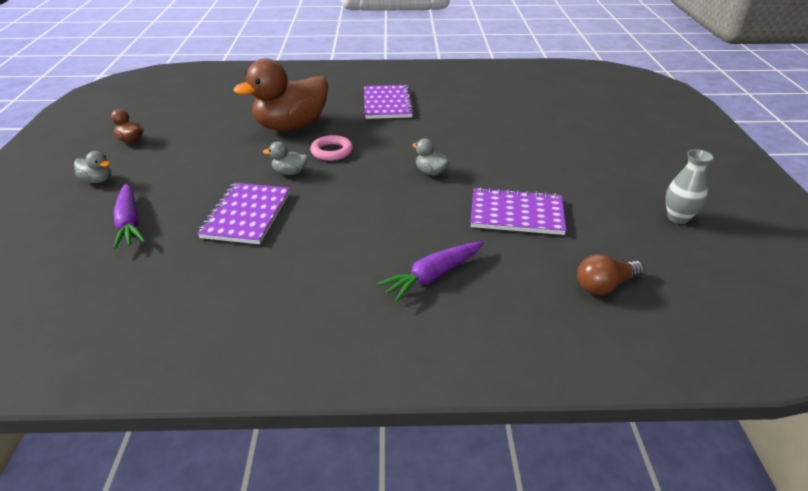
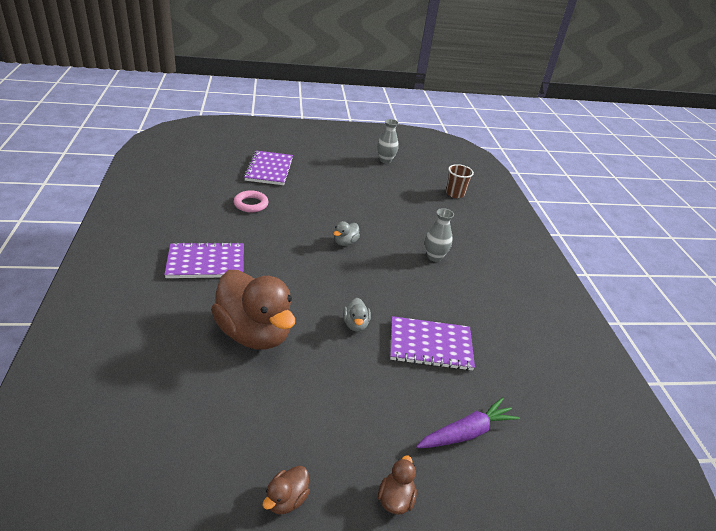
camera: 100 degrees left, 0 degrees up
(97, 180) = (395, 499): grey duck -> brown duck
(332, 151) = (312, 298): pink ring -> pink ring (251, 204)
(408, 237) = (434, 257): none -> grey vase
(433, 276) = (470, 249): purple carrot -> none
(516, 214) = (394, 211): purple notebook -> purple notebook (269, 169)
(604, 286) = (455, 193): brown light bulb -> brown cup

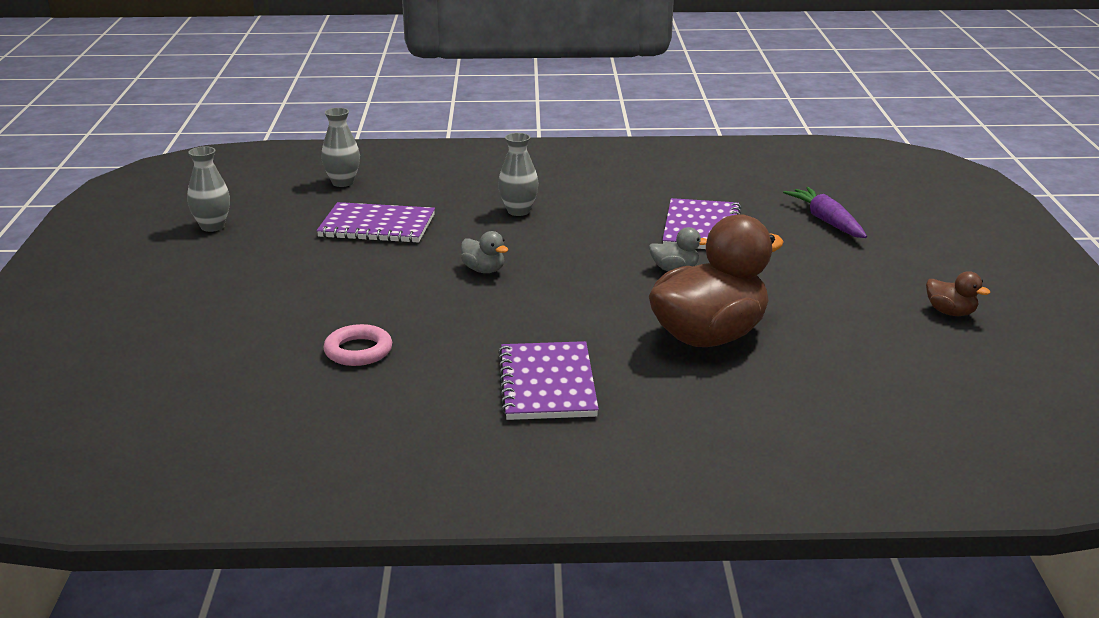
camera: 80 degrees left, 10 degrees down
(269, 169) = (221, 336): purple notebook -> purple notebook (377, 226)
(395, 499) = (922, 260): brown duck -> none
(455, 193) = (343, 182): brown cup -> grey vase

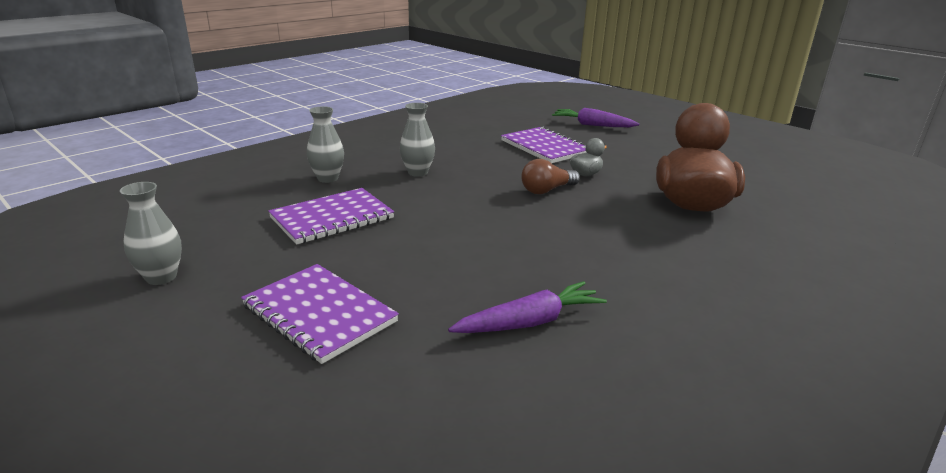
camera: 45 degrees left, 0 degrees up
(343, 182) = (232, 196): grey vase -> grey vase (327, 178)
(358, 351) = (530, 322): pink ring -> purple carrot
(484, 270) = (481, 218): grey duck -> none
(547, 384) = (694, 276): purple notebook -> purple notebook (319, 314)
(596, 269) = (546, 190): none -> brown light bulb
(951, 312) = (741, 149): brown duck -> none

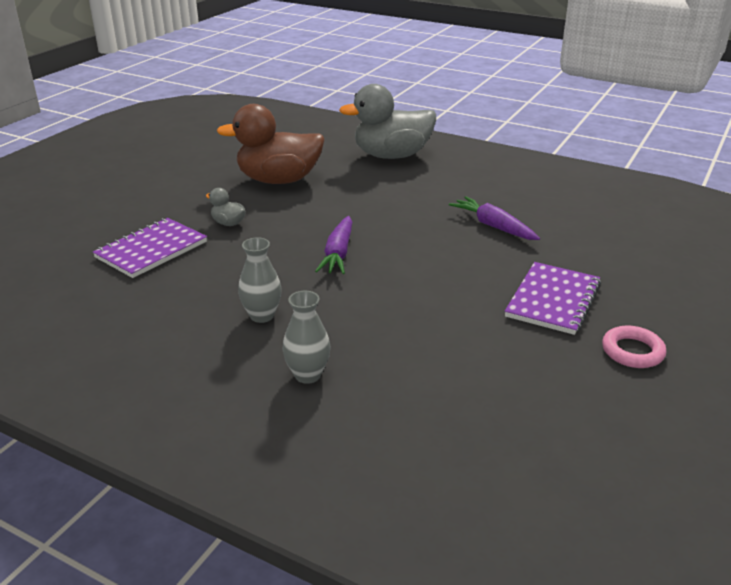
camera: 105 degrees left, 5 degrees up
(161, 277) = (580, 397): grey vase -> none
(174, 336) = (632, 351): none -> pink ring
(332, 218) = (407, 339): purple notebook -> none
(546, 190) = (279, 238): brown light bulb -> none
(592, 125) = (60, 228): purple carrot -> purple carrot (338, 253)
(797, 289) = (391, 156): none -> grey duck

